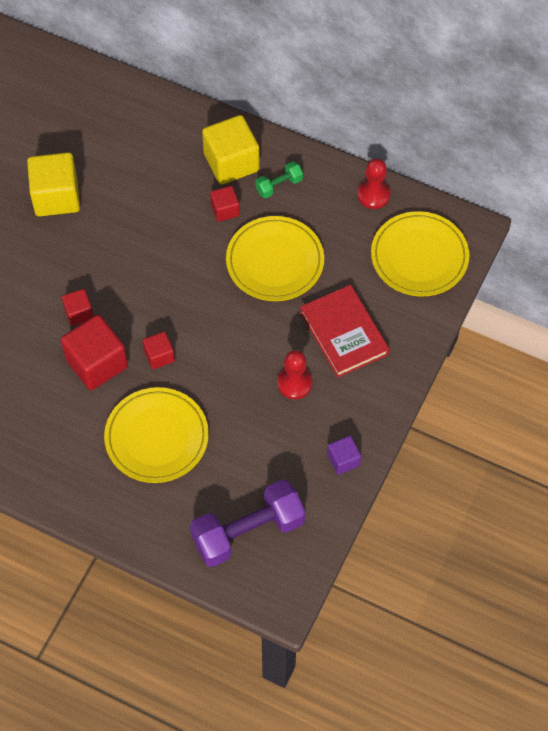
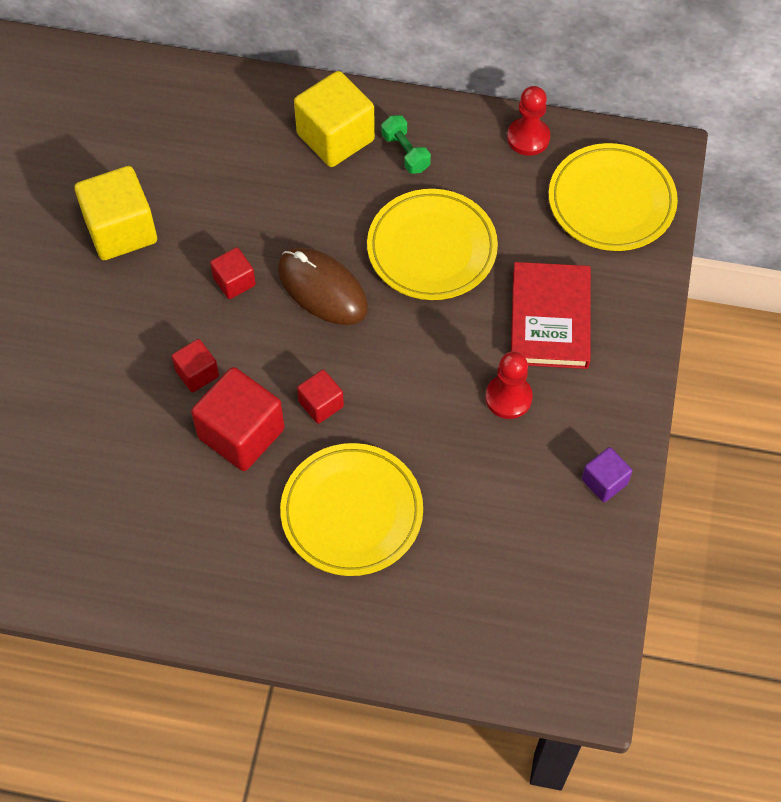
camera: 15 degrees left, 0 degrees up
(186, 273) = (322, 289): none -> brown mouse
(225, 210) = (346, 198): red cube -> red cube (234, 282)
(248, 532) = (513, 608): purple dumbbell -> none
(279, 185) = (405, 152): green dumbbell -> green dumbbell turned 75 degrees counterclockwise
(344, 333) = (550, 319): red book -> red book turned 45 degrees clockwise

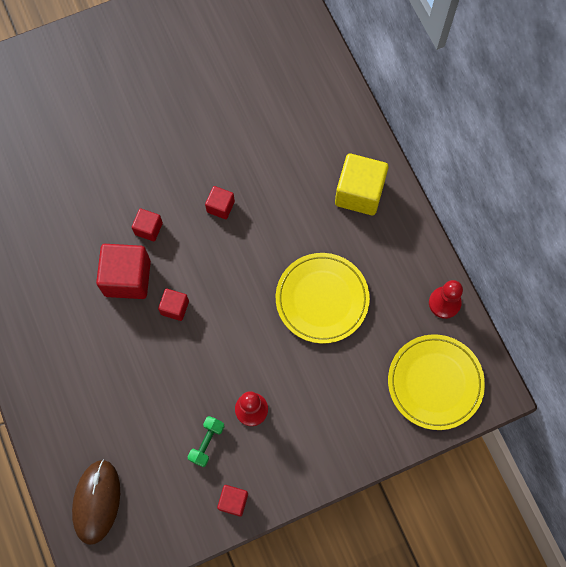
camera: 55 degrees right, 10 degrees up
(121, 230) = (210, 124): yellow cube -> none
(322, 289) = (250, 257): brown mouse -> brown mouse (96, 501)
(352, 512) = (118, 370): yellow plate -> none
(405, 152) = (379, 239): green dumbbell -> green dumbbell (207, 443)
(550, 319) = (322, 399): red book -> none
(604, 482) = (233, 501): purple cube -> red cube

